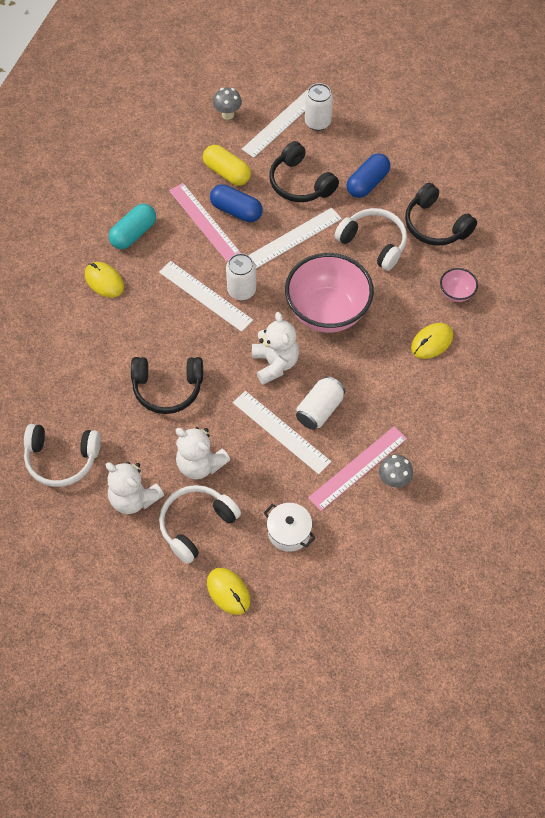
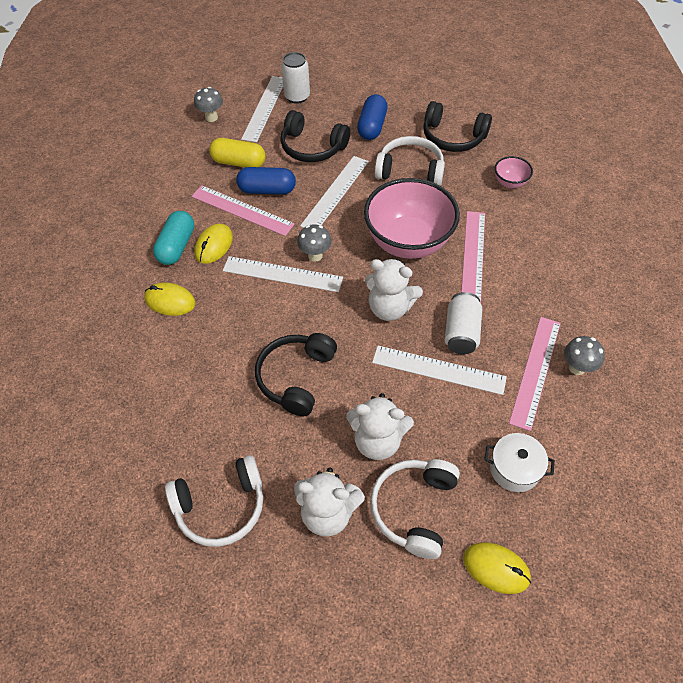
camera: 25 degrees left, 5 degrees down
(167, 388) = (296, 377): black headphones -> black headphones turned 135 degrees clockwise
(241, 290) = (315, 255): white can -> grey mushroom
(275, 363) = (390, 308): white teddy bear -> white teddy bear turned 150 degrees clockwise
(374, 348) = (473, 256): none -> pink ruler
(431, 342) = (519, 230): yellow mouse -> yellow mouse (214, 245)

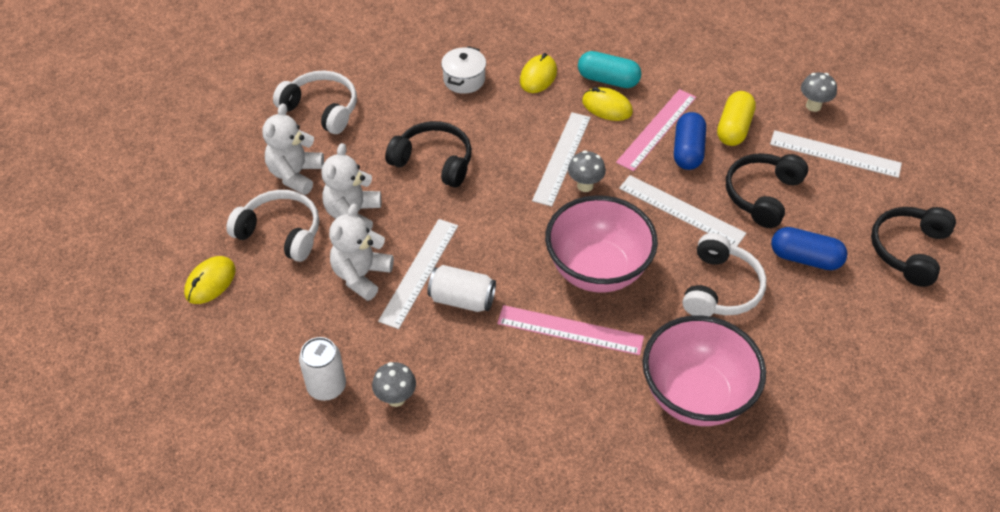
camera: 95 degrees right, 5 degrees down
(221, 506) = (321, 109): white headphones -> white headphones turned 135 degrees clockwise
(297, 96) = (861, 186): white can -> white can (326, 386)
(390, 308) = (504, 242): white teddy bear -> white teddy bear (361, 275)
(453, 137) = (787, 345): black headphones -> black headphones (909, 250)
(510, 183) = (695, 396): pink bowl -> pink bowl, size x2.28
(514, 469) = (296, 315): white pot -> white pot (464, 80)
(535, 371) = (400, 357): pink ruler -> none

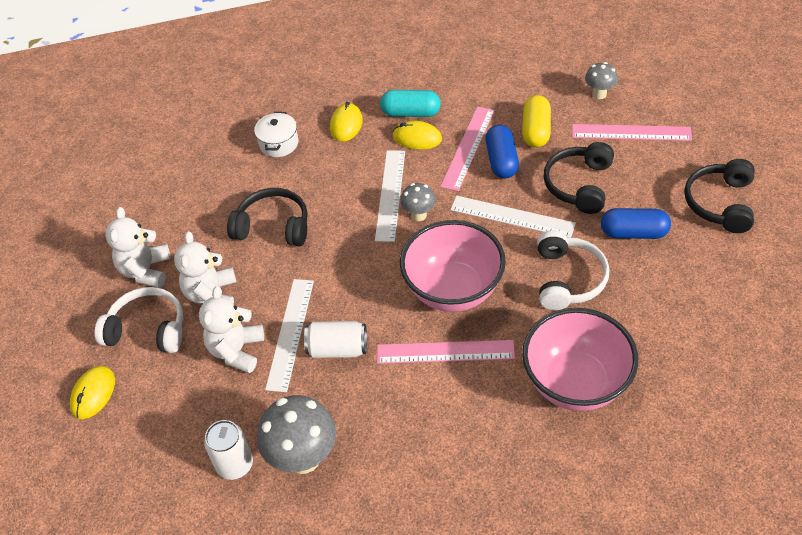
camera: 10 degrees left, 0 degrees up
(321, 109) = (152, 203): white headphones -> none
(396, 398) = (303, 458): grey mushroom -> grey mushroom, size x1.84
(835, 154) = (631, 132): white ruler -> pink ruler

